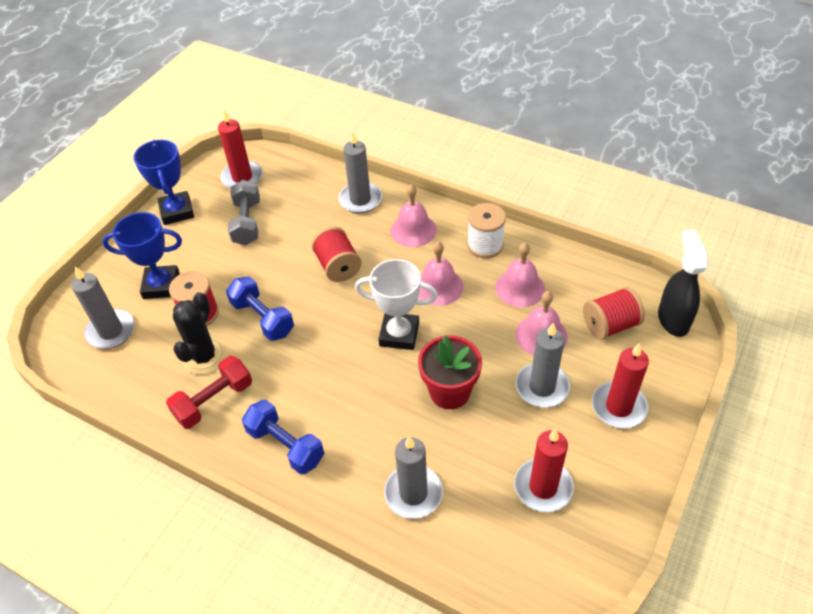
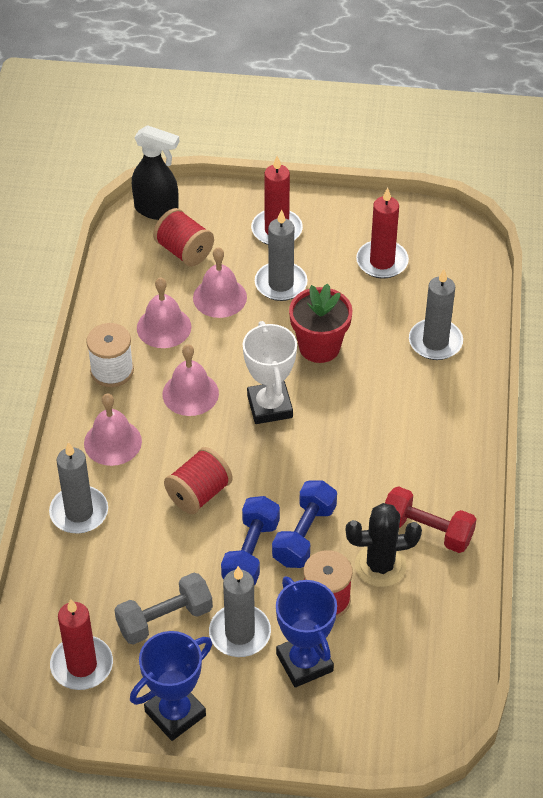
camera: 115 degrees left, 0 degrees up
(111, 331) = (393, 679): grey candle -> grey candle (240, 633)
(286, 445) = (441, 450): blue dumbbell -> blue dumbbell (250, 552)
(673, 319) = (157, 210): black spray bottle -> black spray bottle turned 135 degrees counterclockwise

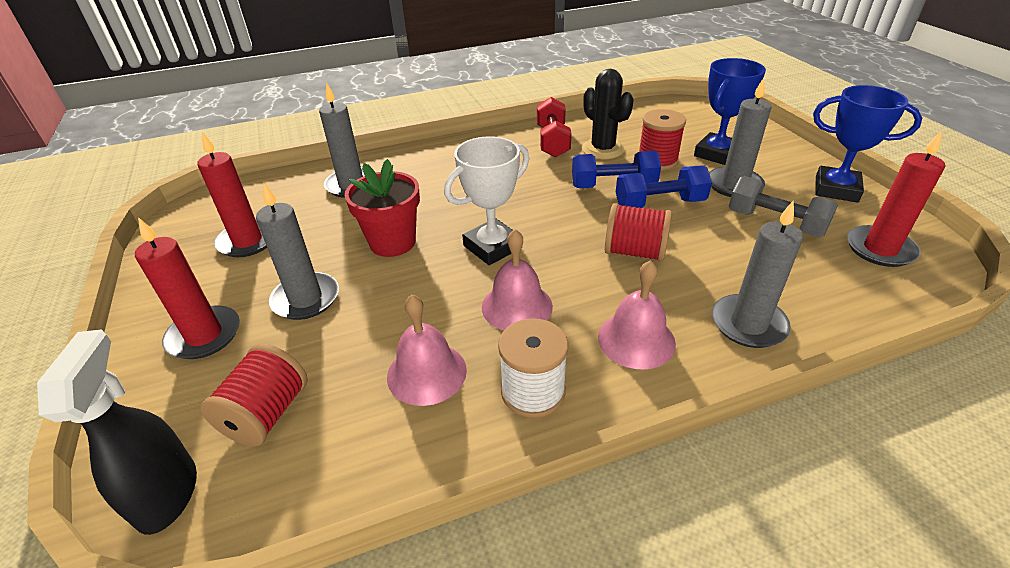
camera: 115 degrees left, 10 degrees down
(220, 297) = (348, 341): pink bell -> none

